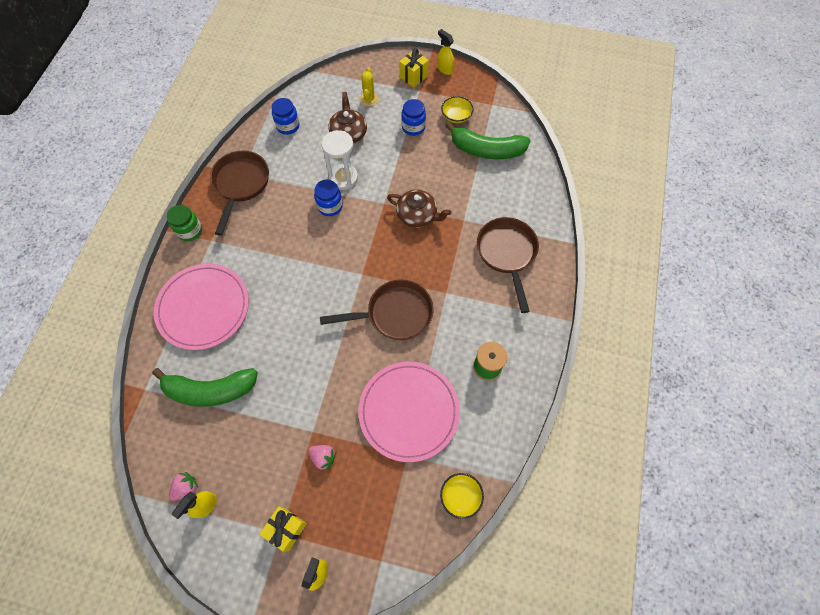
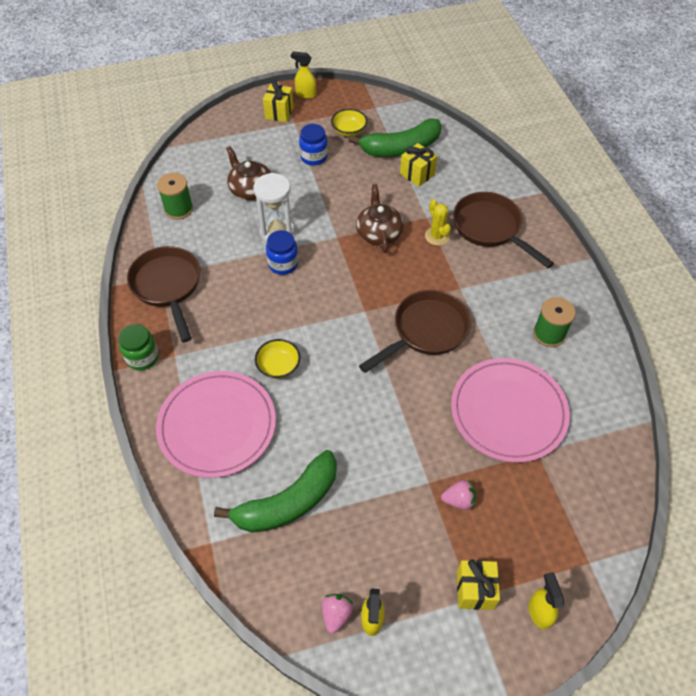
camera: 30 degrees left, 10 degrees down
(288, 126) = (179, 209): blue jar -> green spool
(369, 99) = (248, 150): yellow cactus -> yellow cactus (437, 236)
(417, 215) = (379, 233): brown teapot -> brown teapot turned 90 degrees counterclockwise
(460, 496) = (615, 460): yellow bowl -> yellow bowl (278, 366)
(483, 179) = (417, 174): none -> yellow gift

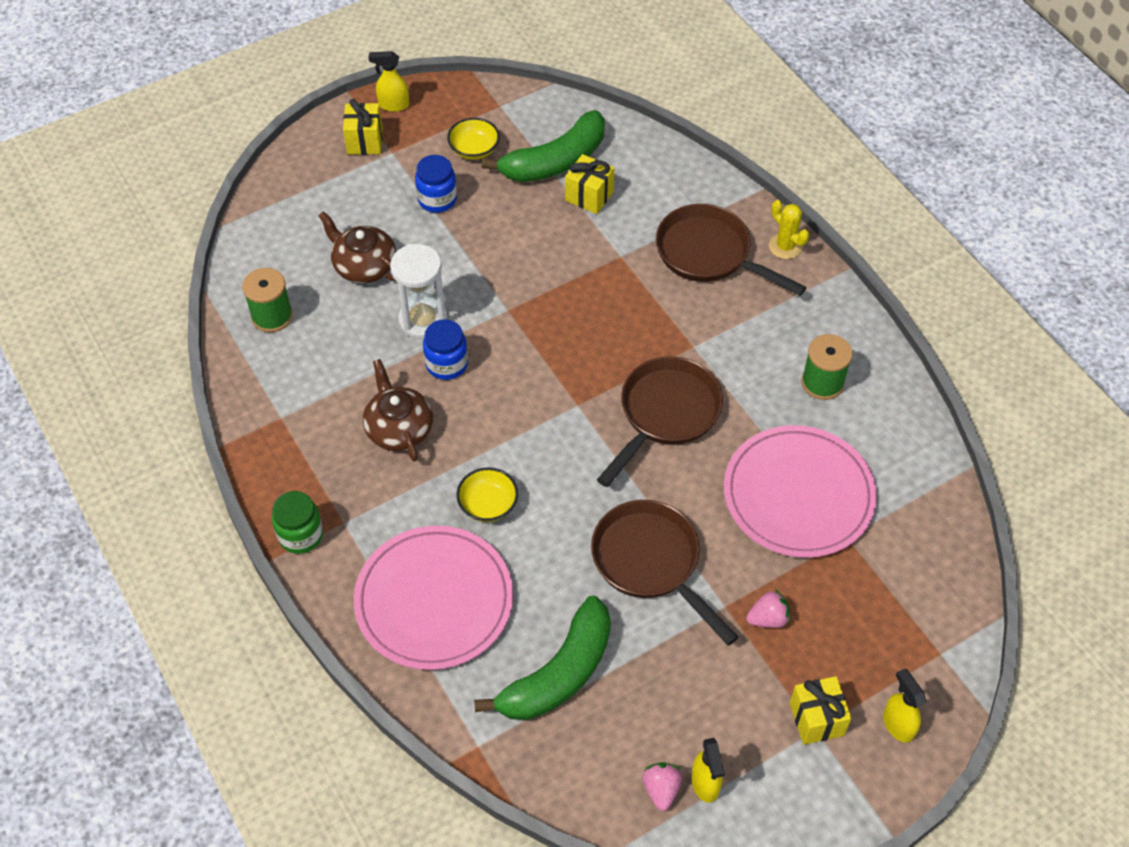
camera: 15 degrees left, 0 degrees up
(167, 287) = (298, 430): brown pan -> brown pan (651, 563)
(379, 233) = (563, 292): brown teapot -> brown teapot (399, 428)
(437, 236) = (642, 280): yellow cactus -> yellow cactus (785, 246)

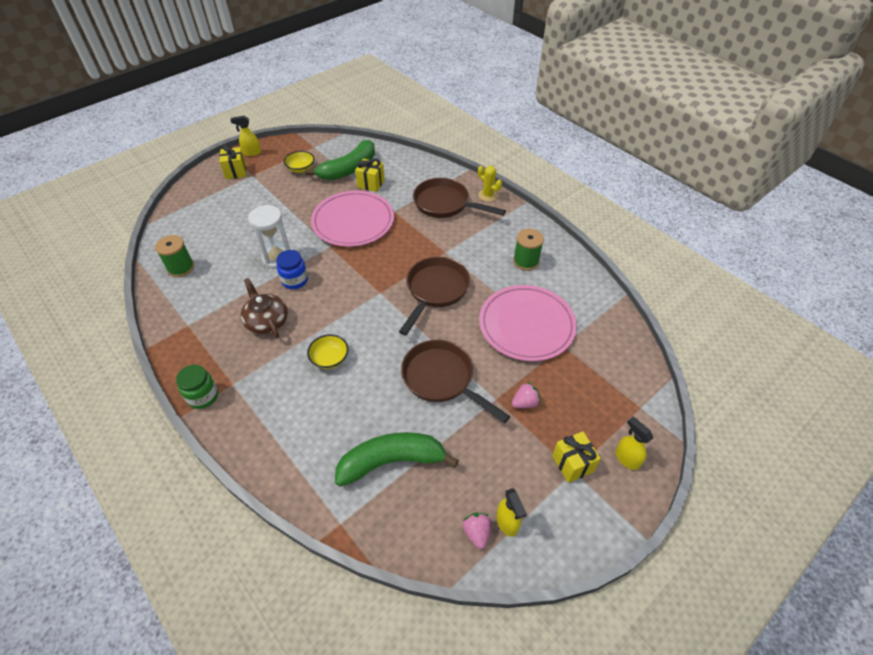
camera: 10 degrees left, 5 degrees down
(364, 265) = (238, 234): brown teapot -> none
(434, 600) = (299, 425): pink plate -> pink plate (353, 221)
(437, 199) = (281, 195): blue jar -> none
(559, 673) = (392, 461): green banana -> green banana turned 135 degrees counterclockwise

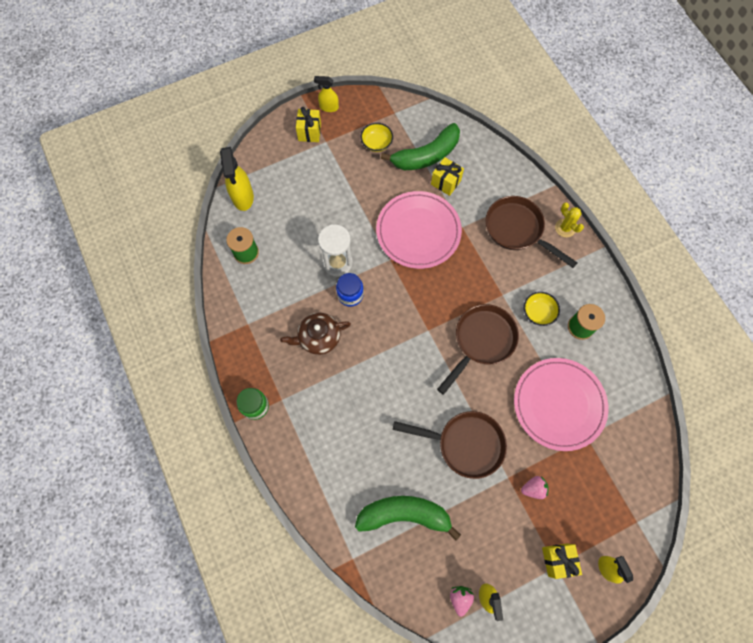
camera: 15 degrees right, 20 degrees up
(174, 227) = (243, 197): none -> yellow spray bottle
(267, 321) = (318, 337): brown teapot -> brown teapot turned 90 degrees counterclockwise
(330, 359) = (369, 395): yellow bowl -> yellow bowl (538, 312)
(442, 379) = (465, 444): brown pan -> brown pan turned 135 degrees clockwise

